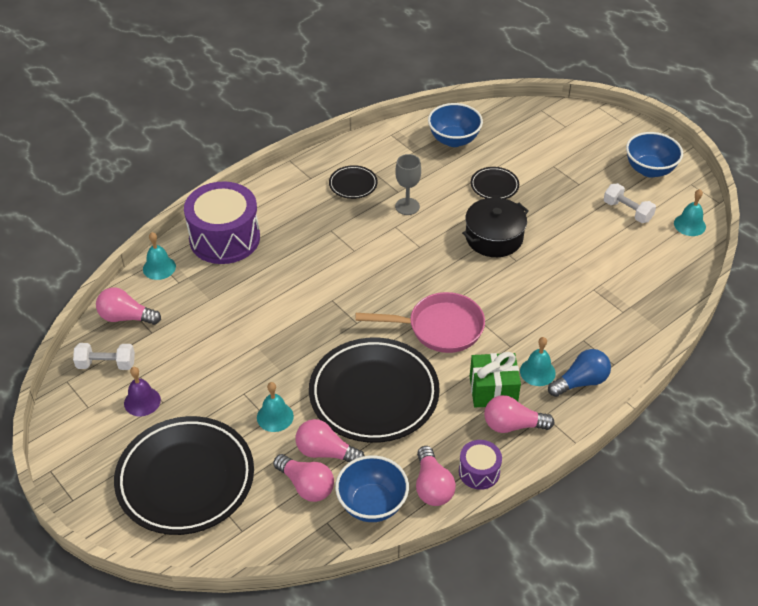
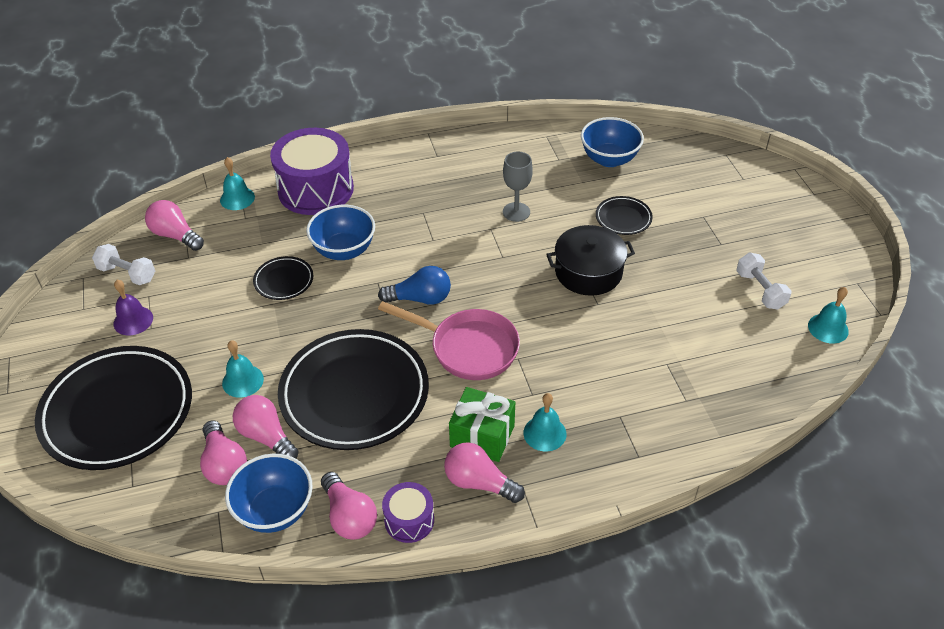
camera: 25 degrees right, 0 degrees up
(353, 184) = (475, 174): black plate -> black plate (284, 281)
(432, 486) = (349, 516): pink light bulb -> pink light bulb turned 45 degrees counterclockwise
(580, 382) = (587, 462): blue light bulb -> blue light bulb (420, 298)
(649, 170) = (815, 252): blue bowl -> blue bowl (344, 250)

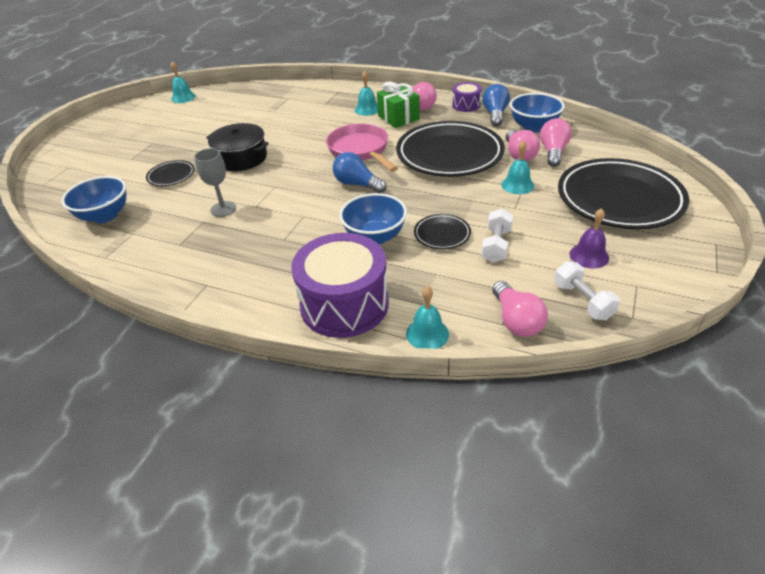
camera: 140 degrees left, 5 degrees down
(349, 516) = (495, 114): pink light bulb -> blue light bulb
(760, 290) = (179, 119): white dumbbell -> white dumbbell (496, 245)

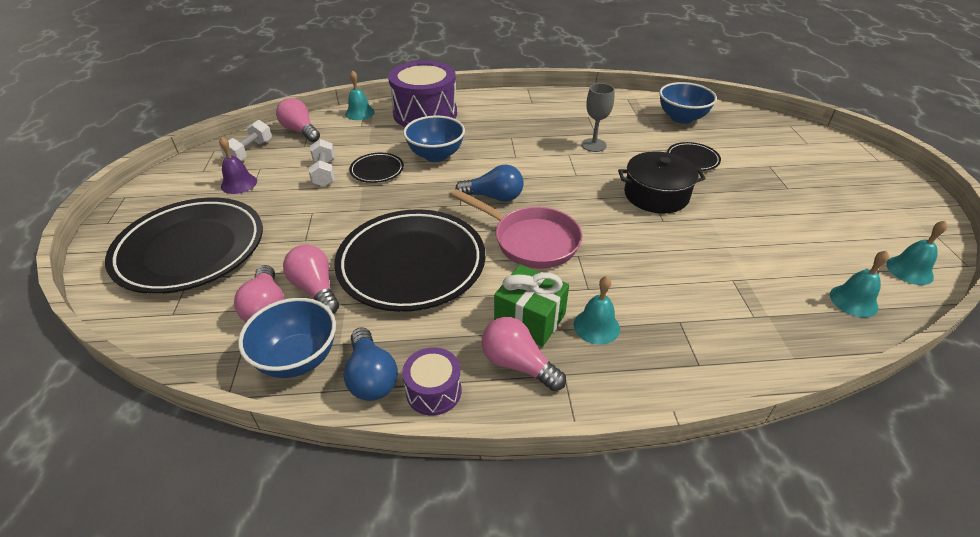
camera: 150 degrees right, 0 degrees up
(517, 185) = (312, 240): turquoise bell -> turquoise bell (853, 301)
(582, 301) = (250, 151): white dumbbell -> white dumbbell turned 75 degrees clockwise

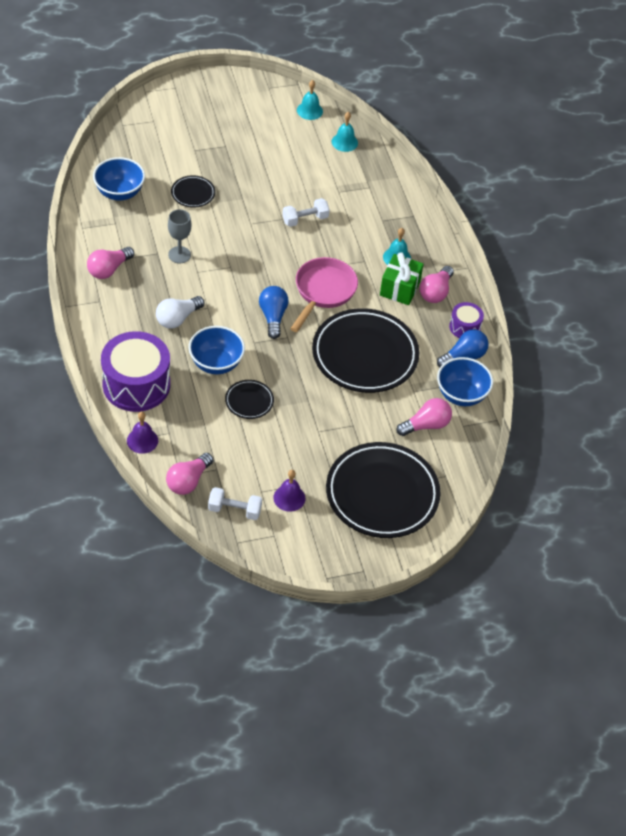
camera: 105 degrees left, 10 degrees up
(316, 289) = (402, 403): pink light bulb -> pink light bulb (109, 269)
(324, 173) = (260, 439): white dumbbell -> white dumbbell (305, 219)
(360, 113) = (142, 440): turquoise bell -> purple bell
(502, 138) = (178, 318): none -> white light bulb
(656, 195) = (250, 220): black pot -> none

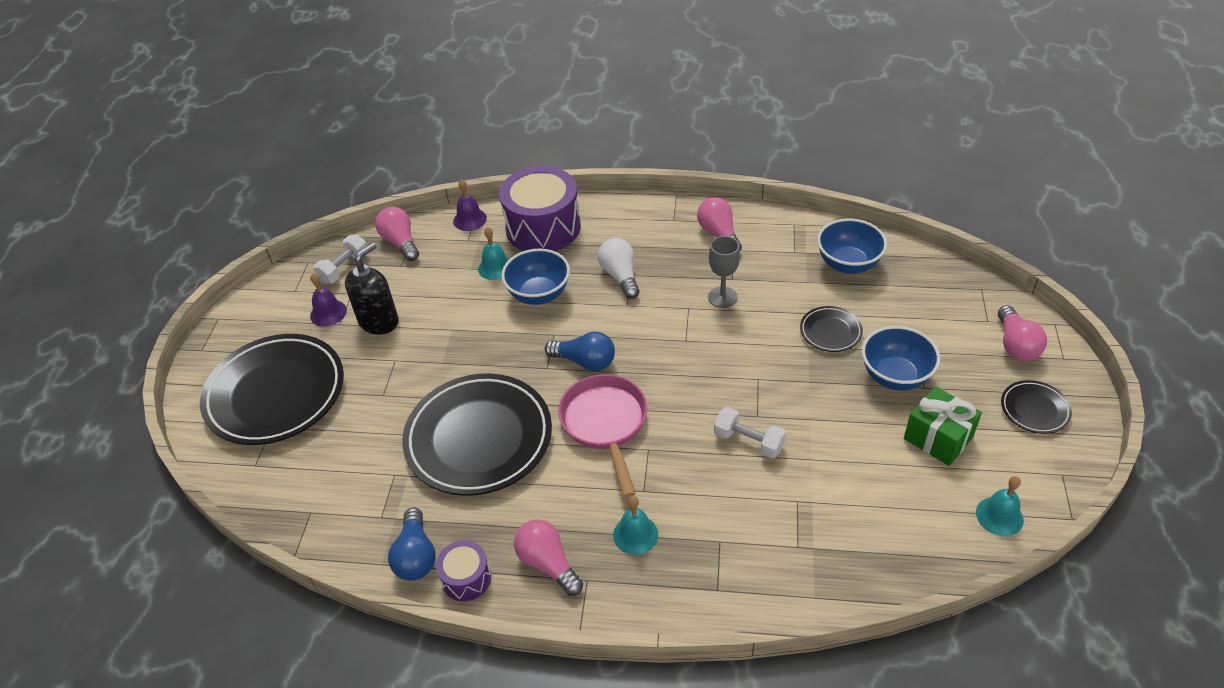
camera: 120 degrees right, 5 degrees down
(249, 401) = (471, 310): black plate -> black plate (1034, 409)
(284, 458) = (379, 321): none -> black soap dispenser
(305, 219) = (748, 441): white dumbbell -> white dumbbell turned 60 degrees counterclockwise
(323, 291) = (605, 424): pink pan -> pink pan turned 150 degrees counterclockwise
(344, 142) = (913, 544): turquoise bell -> turquoise bell (495, 267)
(399, 288) = (574, 518): green gift -> green gift (938, 438)
(426, 425) = (336, 470): pink light bulb -> pink light bulb (1015, 344)
(461, 395) = (356, 528): blue bowl -> blue bowl (895, 376)

